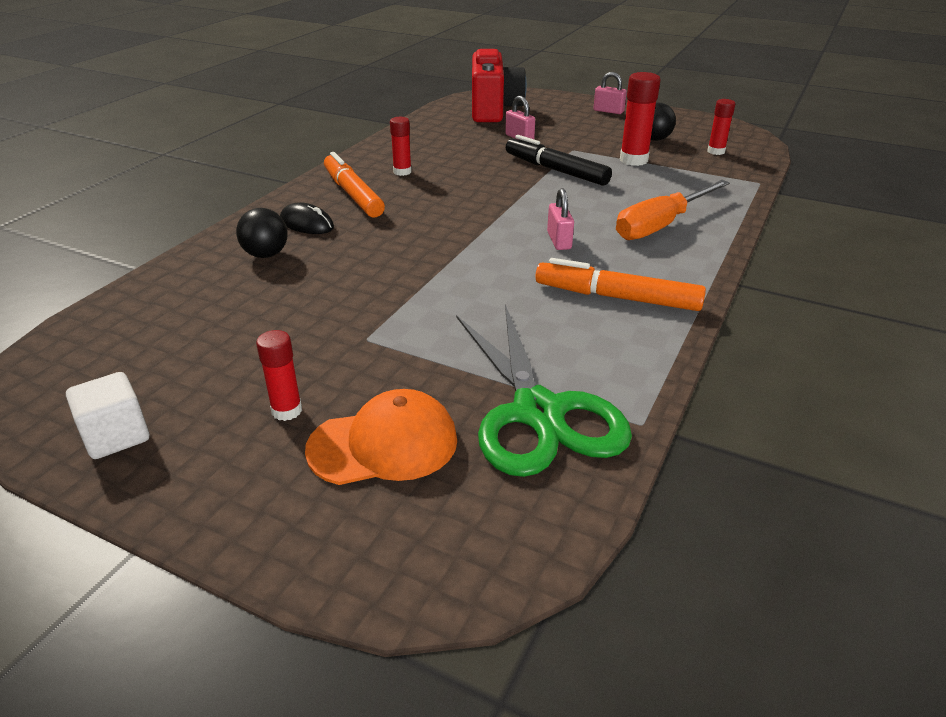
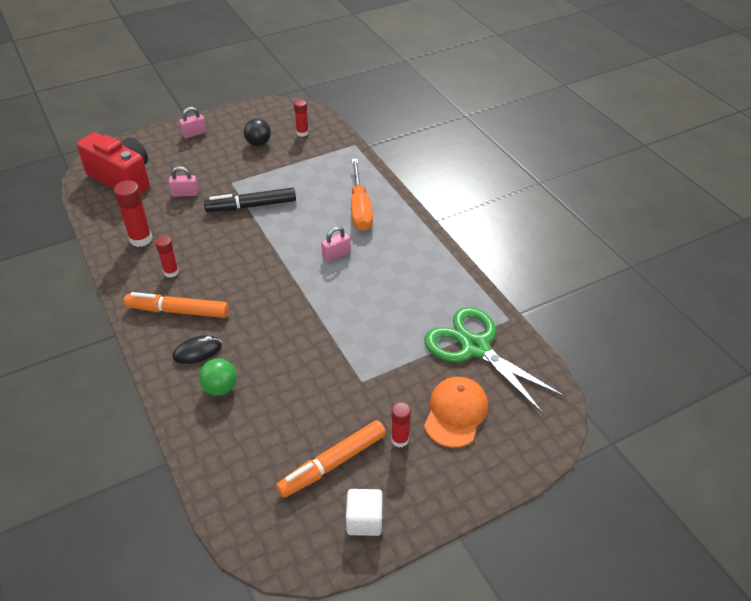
camera: 55 degrees left, 10 degrees up
(266, 255) = (220, 388): black ball -> green ball
(538, 412) = (475, 347): green scissors -> green scissors turned 150 degrees counterclockwise
(559, 241) = (336, 254): pink padlock -> pink padlock turned 60 degrees counterclockwise
(617, 297) = (411, 267): orange marker -> orange marker (332, 463)
(633, 160) = (275, 169): red glue stick -> red glue stick (141, 239)

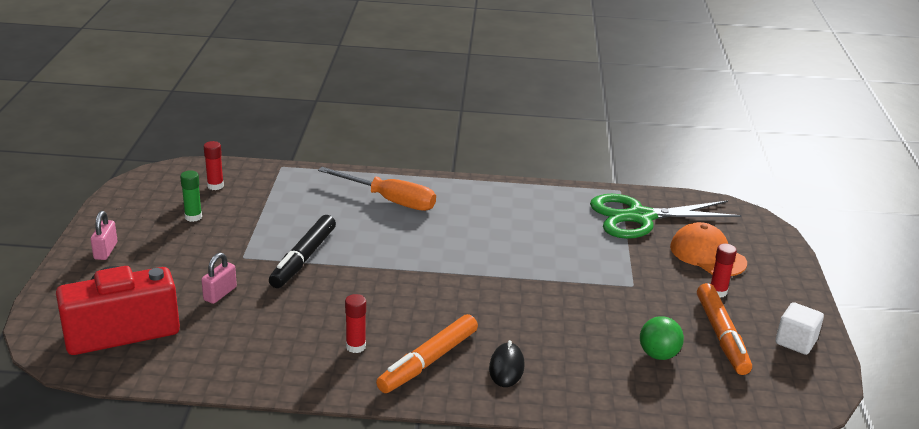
camera: 60 degrees left, 15 degrees down
(141, 239) = (267, 351): red glue stick -> none
(220, 388) = (574, 369): green ball -> green ball (658, 355)
(258, 143) = (193, 217): black ball -> green glue stick
(336, 254) = (445, 237): pink padlock -> none

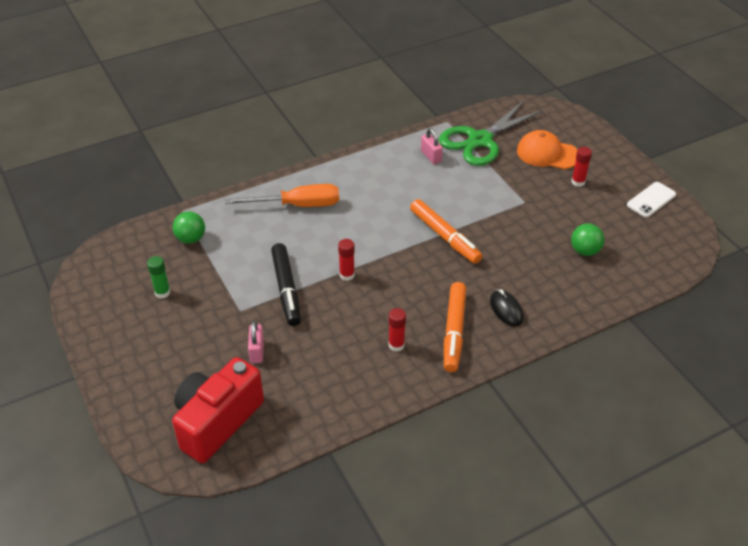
camera: 30 degrees left, 15 degrees up
(105, 251) = (125, 359): pink padlock -> pink padlock (431, 156)
(215, 186) = (148, 254): red glue stick -> red glue stick (347, 275)
(264, 188) = (191, 239): none -> green ball
(721, 336) = (607, 217): orange marker -> orange marker (444, 237)
(795, 342) = (651, 200): white cube -> white phone

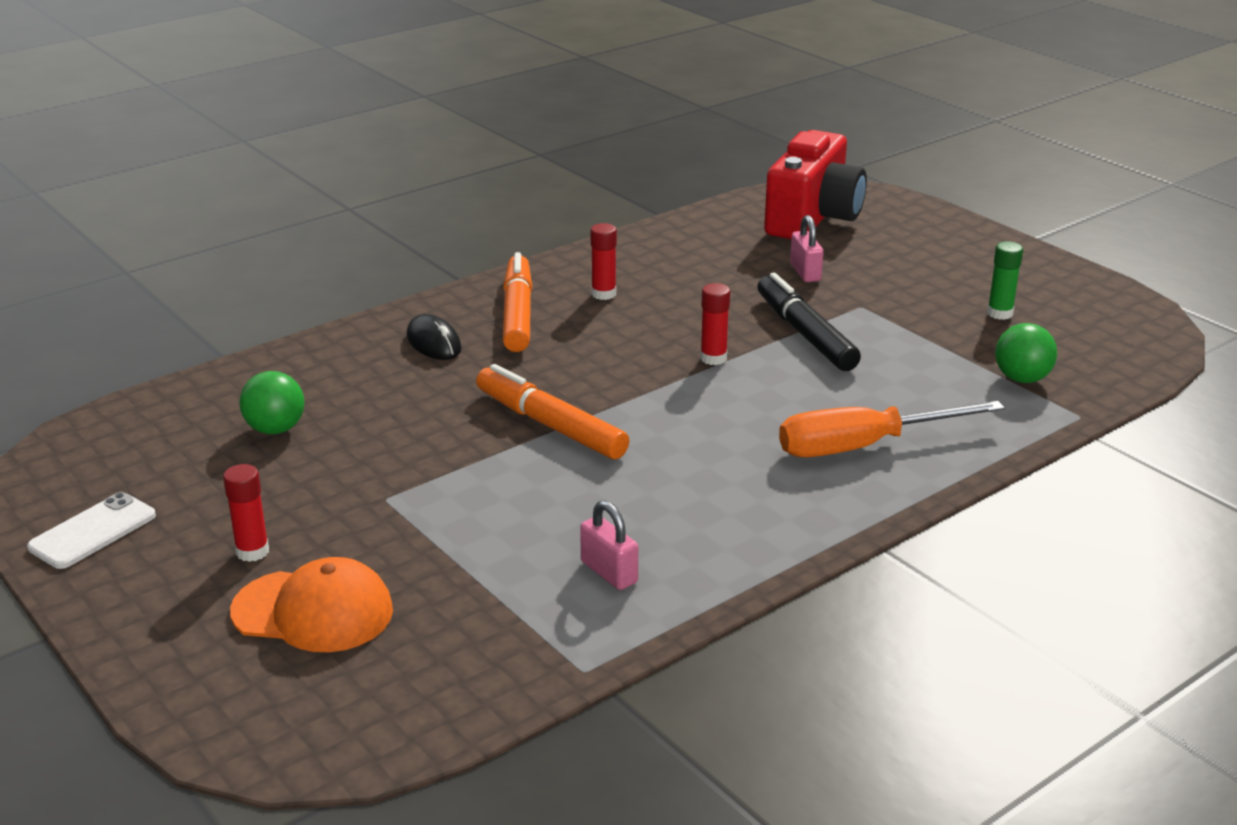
camera: 170 degrees right, 15 degrees down
(480, 140) = (488, 626): green scissors -> none

